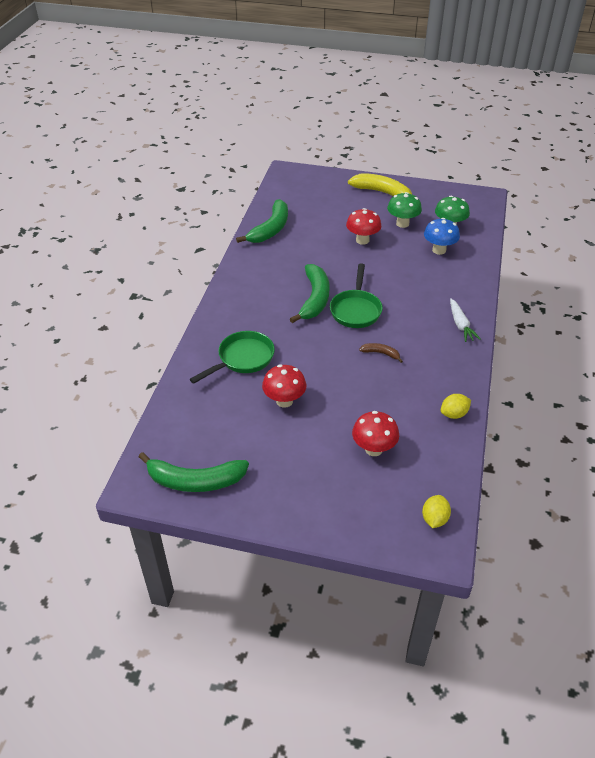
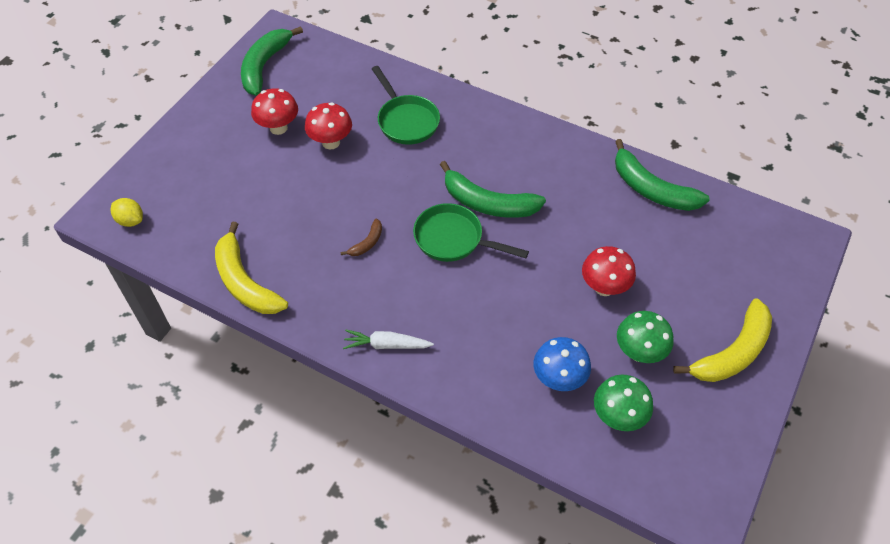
camera: 105 degrees right, 10 degrees up
(373, 449) = (234, 197): red mushroom -> red mushroom (278, 128)
(454, 414) = (245, 282): yellow lemon -> yellow banana

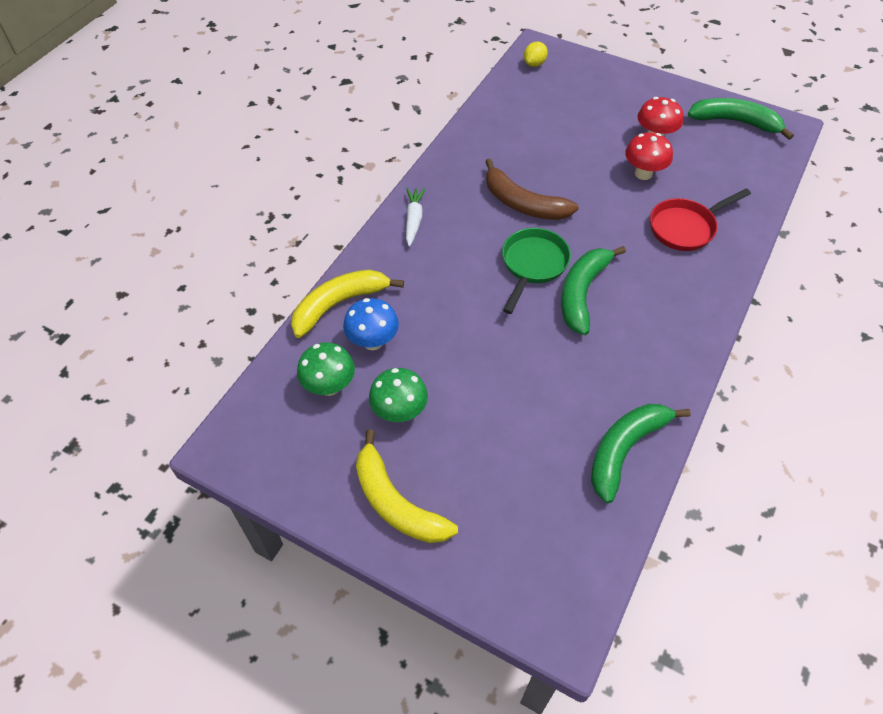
camera: 90 degrees right, 0 degrees up
(245, 282) = (476, 131): yellow banana -> yellow banana (338, 304)
(367, 243) = (523, 204): brown banana -> brown banana, size x2.13
(406, 121) = (686, 227): green pan -> red pan
(604, 287) = (479, 388): red mushroom -> none

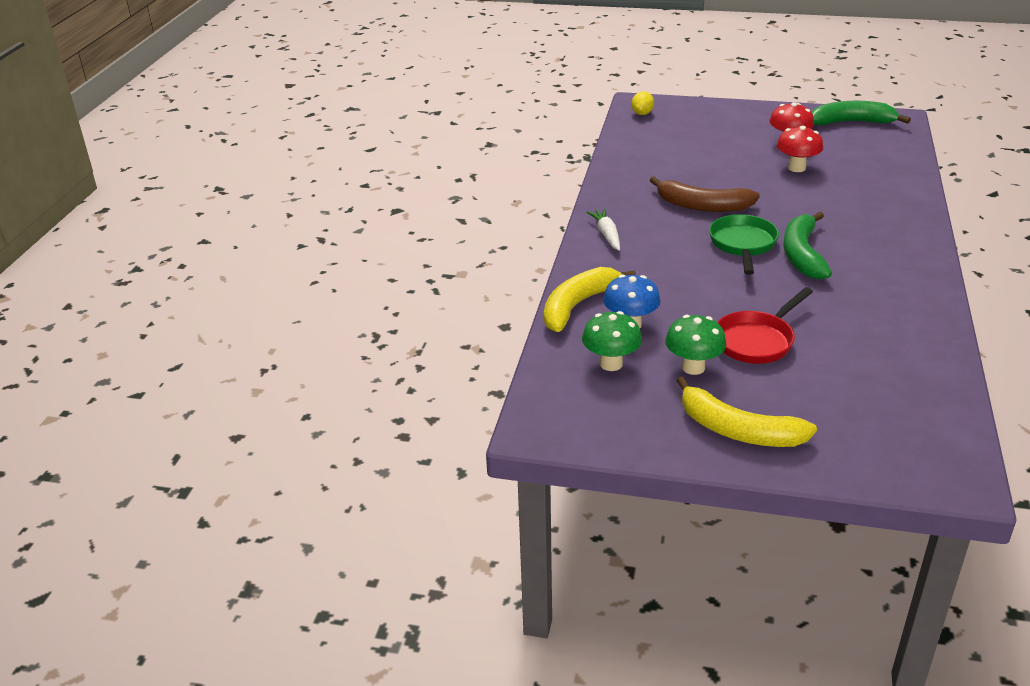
camera: 15 degrees left, 20 degrees down
(624, 450) = (920, 349): green banana -> none
(686, 227) = (861, 196): red pan -> red pan (757, 341)

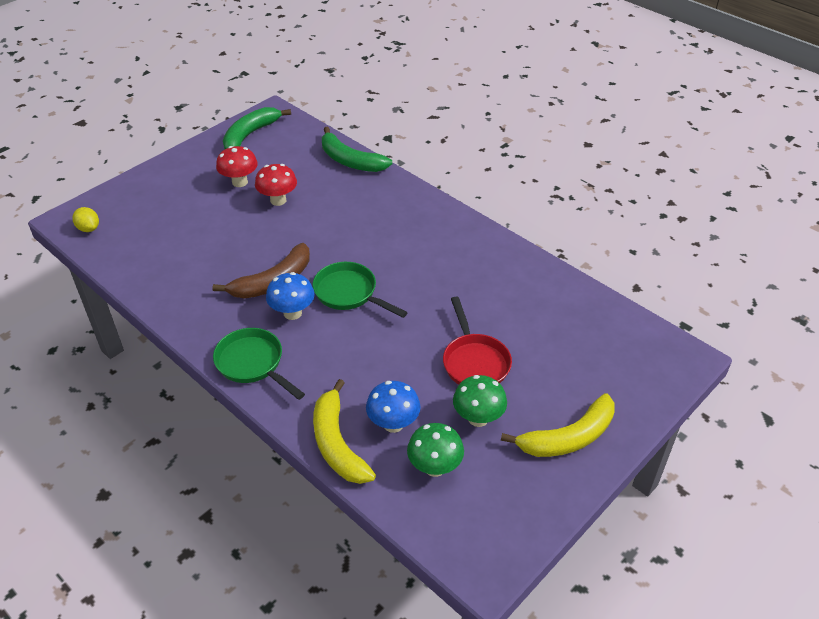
camera: 60 degrees left, 10 degrees up
(607, 235) = (253, 364): white carrot -> green pan
(682, 229) = (292, 313): none -> blue mushroom
(802, 255) = (392, 271): green banana -> green banana (350, 161)

